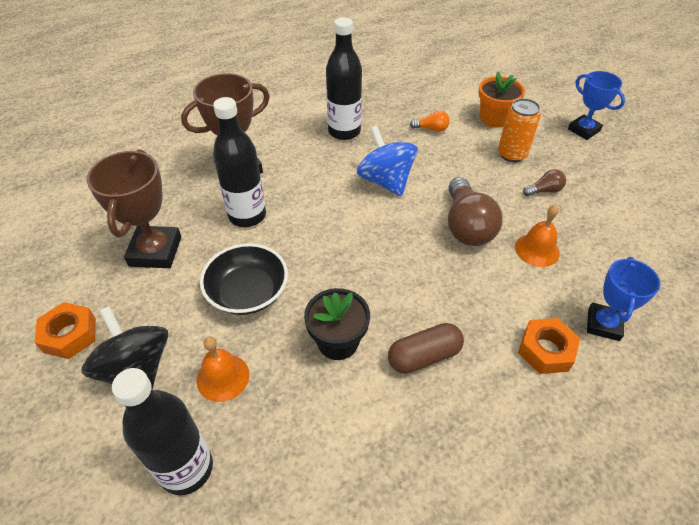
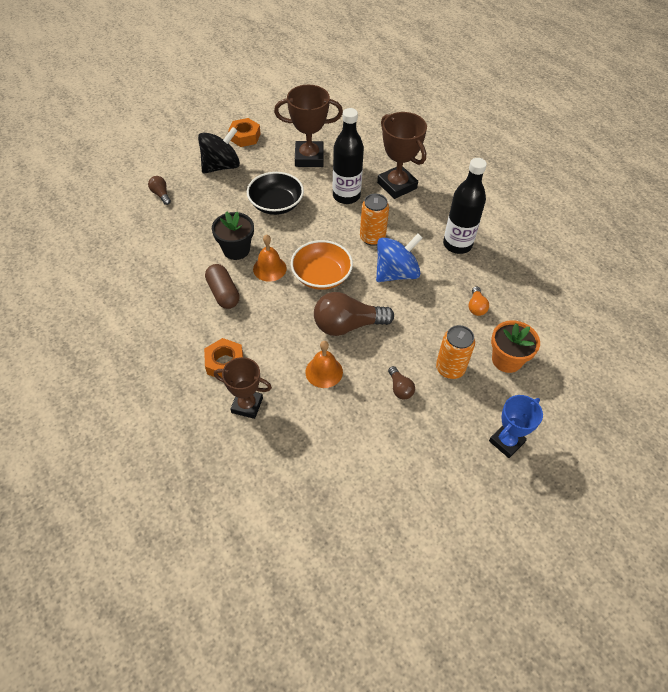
camera: 85 degrees right, 5 degrees up
(186, 468) = (161, 194): black bottle -> brown light bulb
(223, 377) = (214, 201): orange bell -> orange bell (269, 268)
(327, 196) = (372, 238): none -> orange can
(389, 246) = (321, 275): none -> orange bowl
(603, 324) = (247, 405): blue trophy -> brown trophy

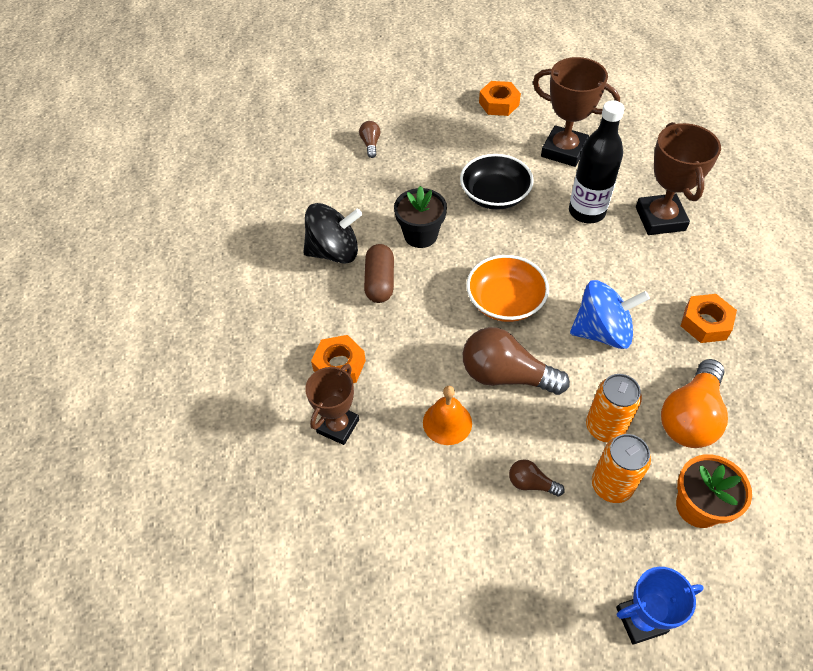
camera: 30 degrees right, 0 degrees up
(221, 166) = (454, 131): black spinning top -> black spinning top (334, 252)
(247, 405) = (338, 426): brown trophy -> brown trophy turned 75 degrees clockwise
(269, 268) = (447, 271): orange bell -> none
(372, 238) = (593, 276): orange can -> orange can (605, 427)
(400, 388) = (531, 483): brown light bulb -> brown light bulb turned 105 degrees clockwise
(457, 244) = (705, 323): black bottle -> orange nut
(476, 307) = (690, 416): orange light bulb -> orange light bulb, size x2.09

